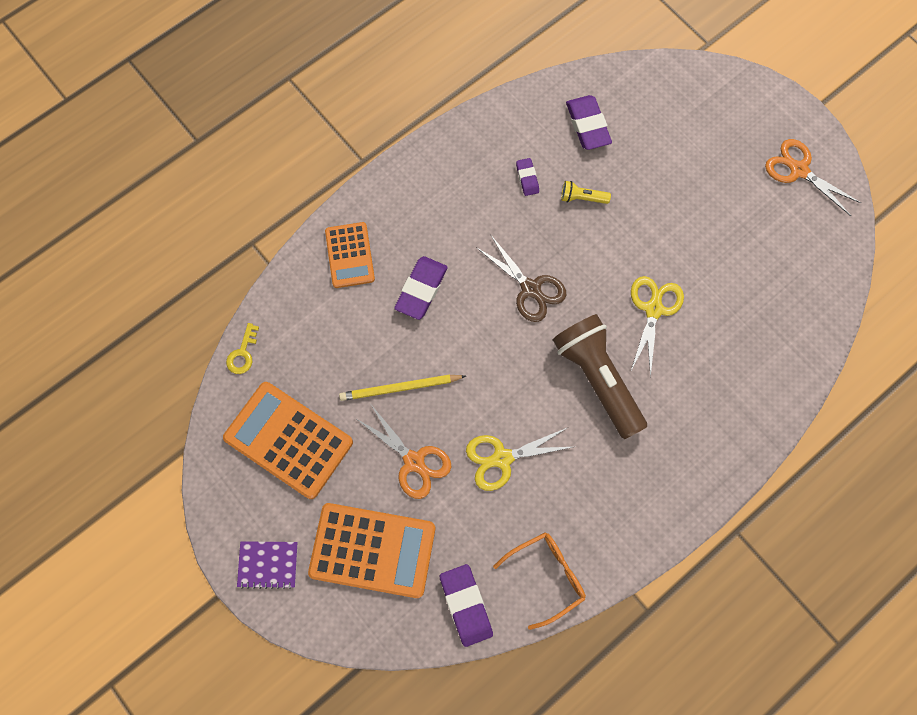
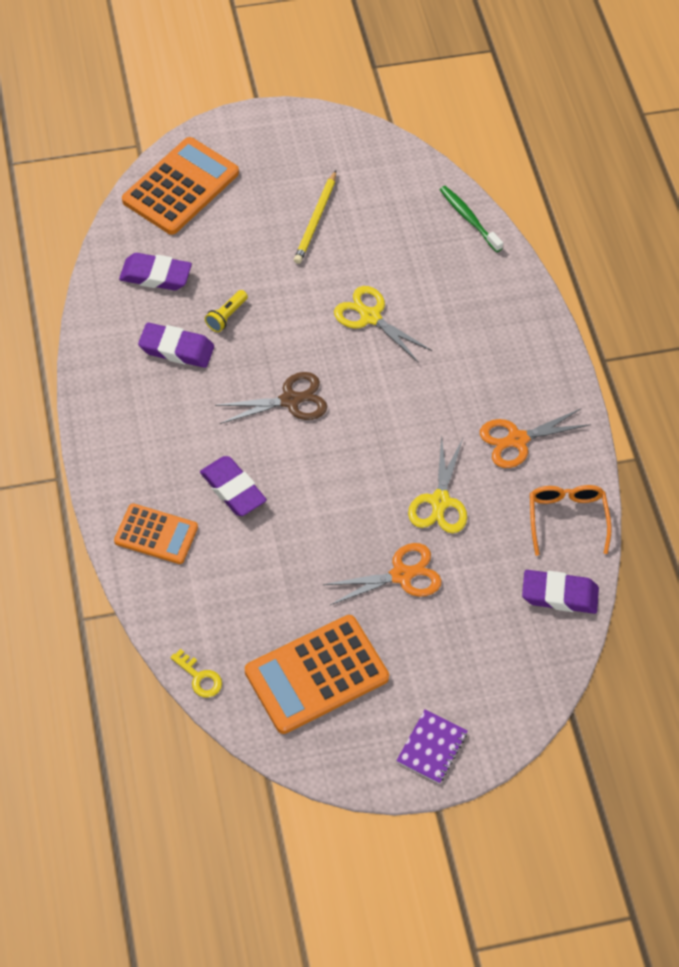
camera: 65 degrees left, 15 degrees down
(372, 550) = (467, 649): orange calculator -> orange calculator (181, 187)
(400, 388) = (322, 553): yellow pencil -> yellow pencil (316, 220)
(527, 178) = (176, 349): purple eraser -> purple eraser, size x1.77
(597, 378) = (408, 391): brown flashlight -> none
(799, 170) = (309, 147): orange scissors -> orange scissors (517, 440)
(813, 339) = (469, 218): none -> green toothbrush

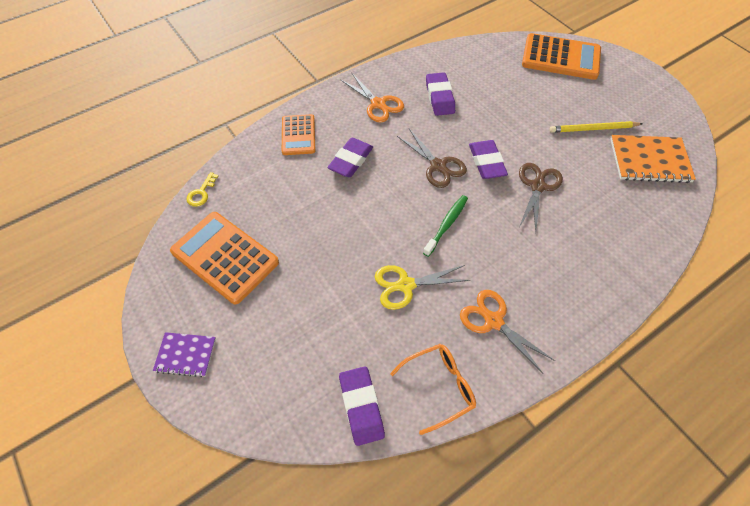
camera: 70 degrees right, 0 degrees up
(155, 275) = (486, 70): purple eraser -> purple eraser (486, 162)
(226, 316) = (481, 111): yellow flashlight -> none
(370, 317) = (537, 186): yellow scissors -> brown scissors
(388, 195) = (649, 160): none -> orange notebook
(401, 575) = (328, 281): orange scissors -> orange scissors (378, 104)
(469, 218) = (673, 216): green toothbrush -> green toothbrush (446, 224)

